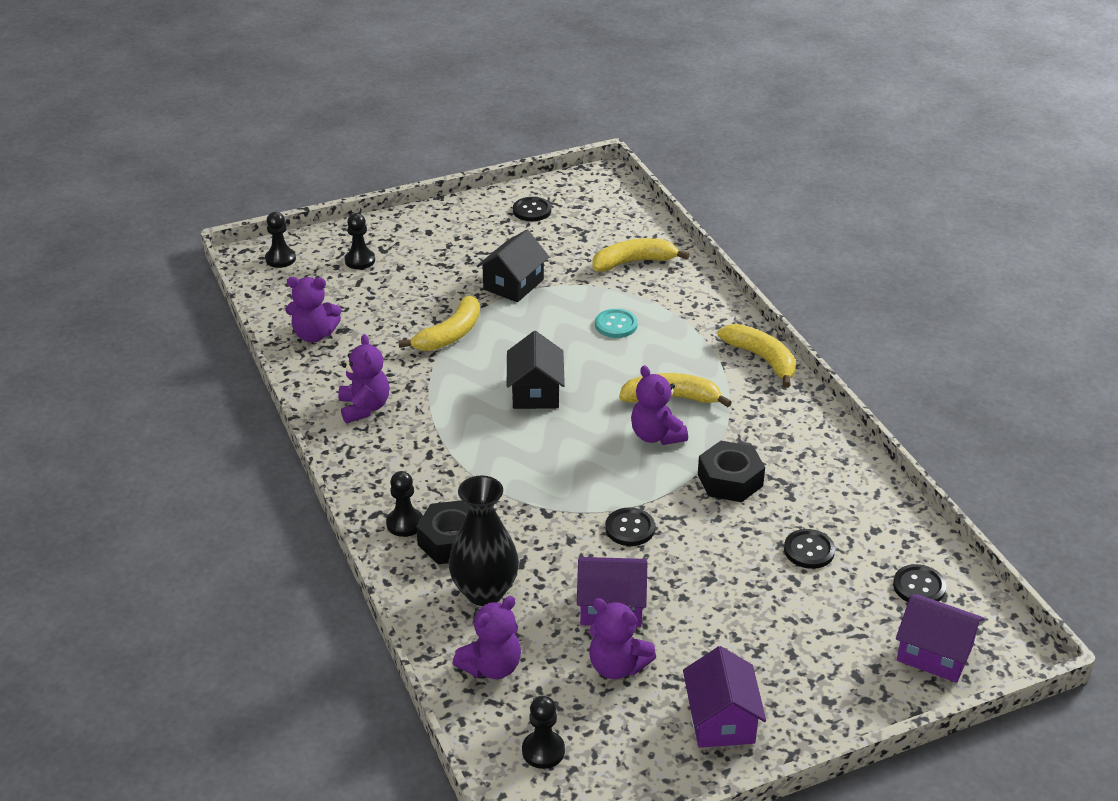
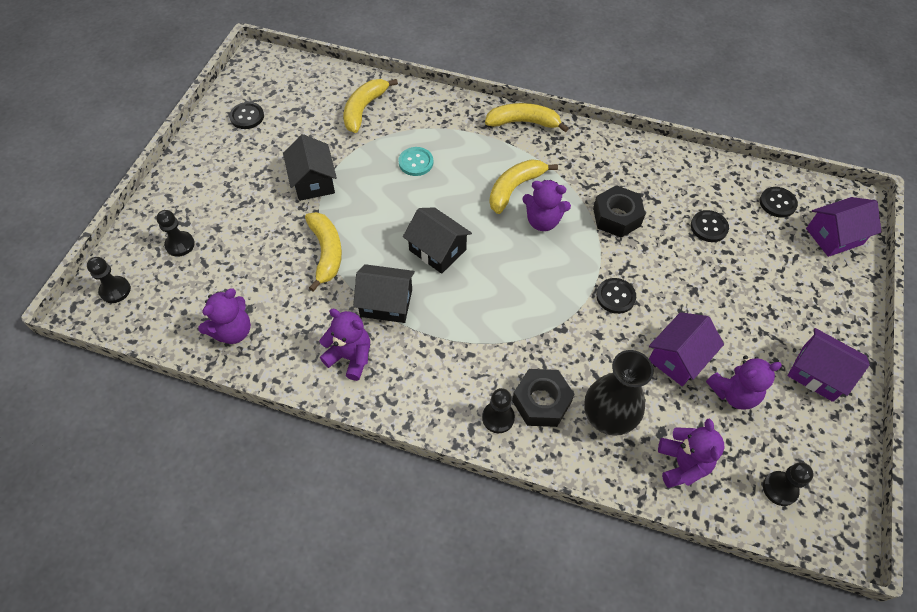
camera: 50 degrees left, 20 degrees up
(442, 396) = (386, 303): none -> black house

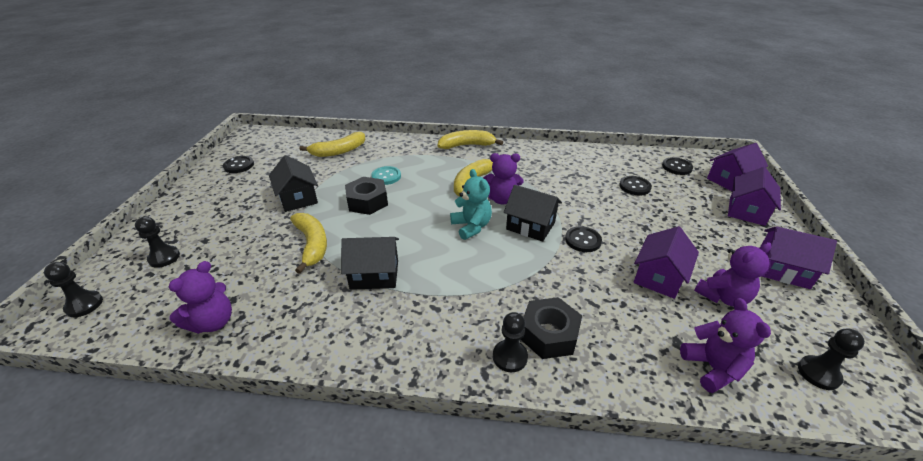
camera: 10 degrees left, 20 degrees down
(350, 357) = (342, 326): purple teddy bear -> none
(364, 109) = (339, 151): yellow banana -> yellow banana turned 135 degrees counterclockwise
(437, 250) = (416, 229): black house -> black house (530, 226)
(498, 257) = (471, 227): none -> turquoise teddy bear
(607, 418) = (619, 337): black vase -> none
(616, 217) = (560, 189): black nut -> black nut (367, 202)
(826, 287) = (746, 211): none -> purple house

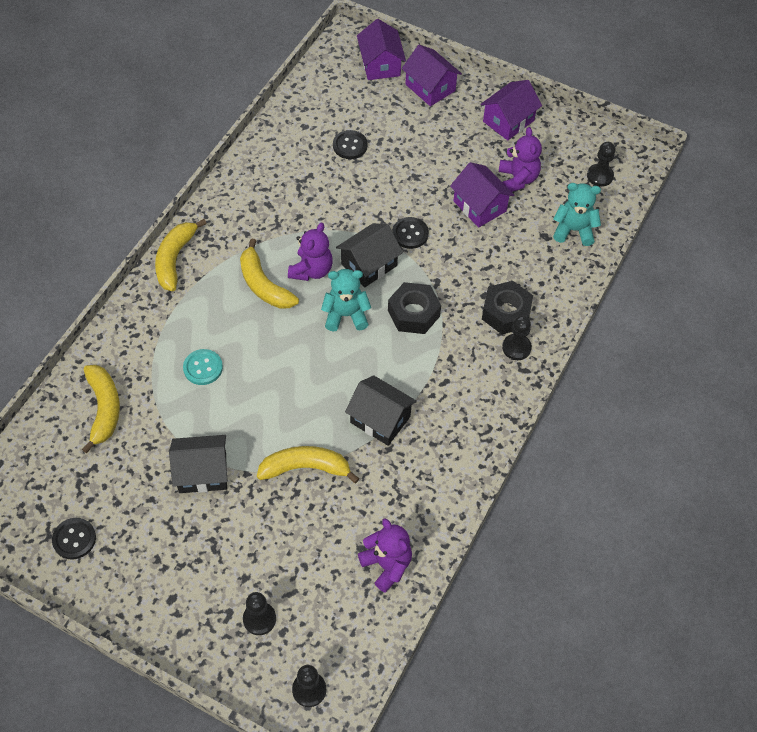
camera: 70 degrees left, 20 degrees up
(367, 202) = (249, 400): black nut -> black nut (413, 313)
(374, 274) = (380, 419): black house -> black house turned 75 degrees counterclockwise
(677, 167) = (335, 89): black button -> none
(712, 368) = (573, 230): purple teddy bear -> turquoise teddy bear

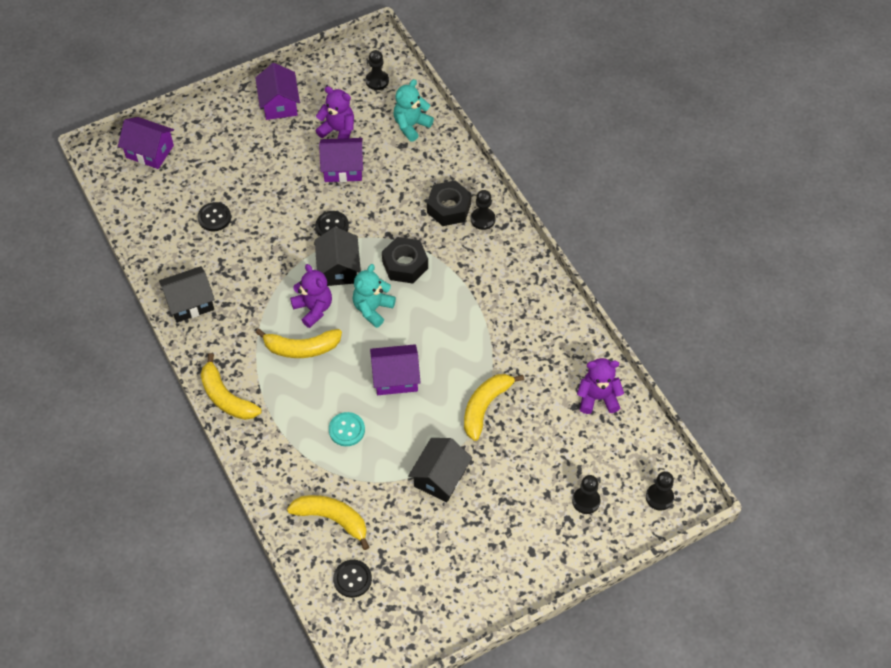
camera: 55 degrees left, 0 degrees up
(74, 539) = (435, 595): black button -> black button (352, 579)
(380, 419) = (479, 337): black house -> black house (190, 303)
(430, 87) = (203, 133): purple house -> purple house (395, 377)

